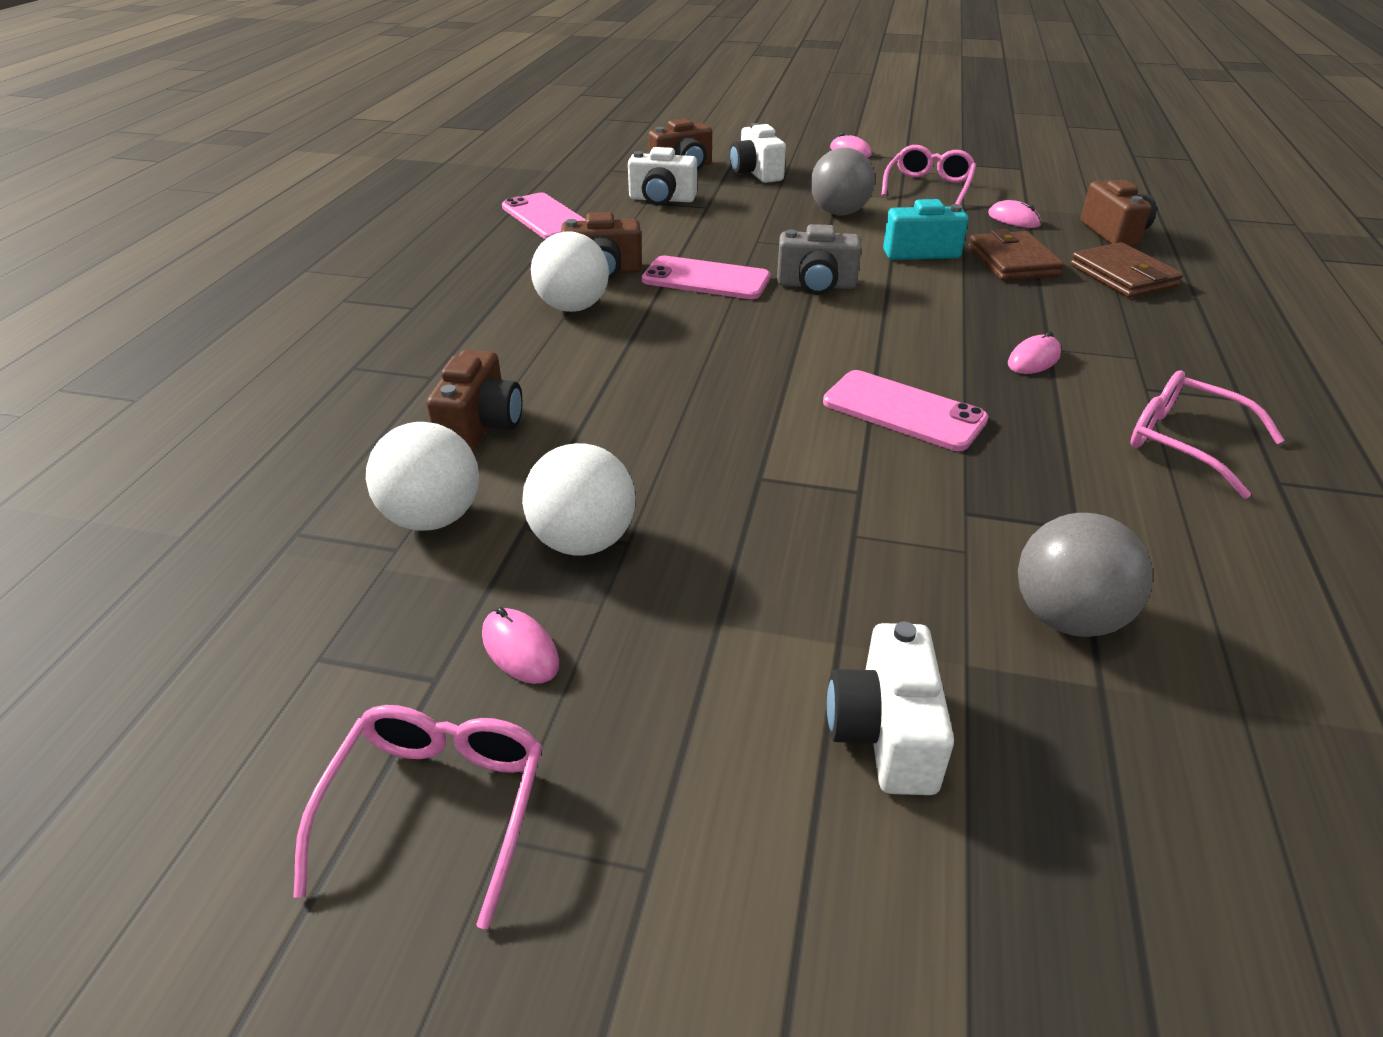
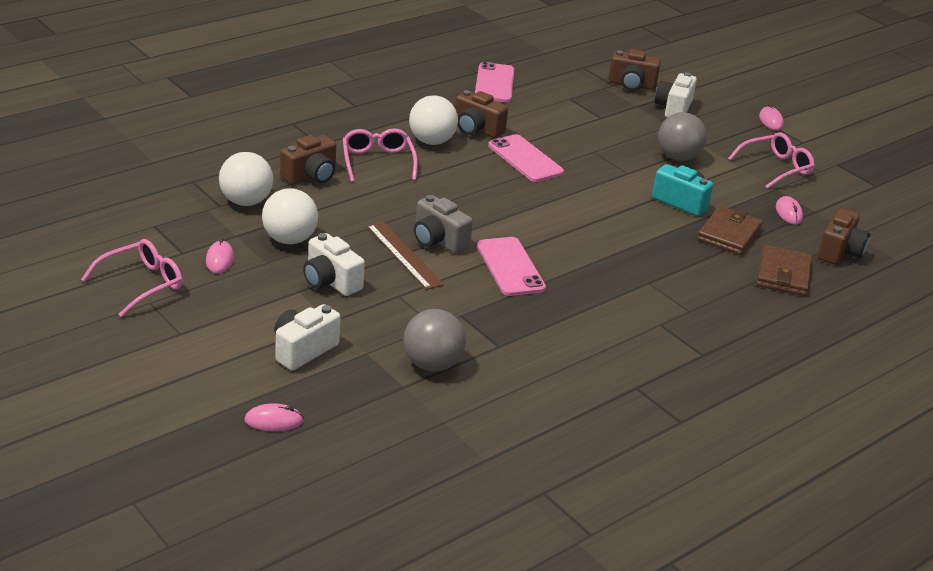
camera: 35 degrees right, 5 degrees down
(662, 199) = (581, 101): white camera -> white camera (330, 281)
(767, 469) = (404, 255): none -> brown ruler
(816, 285) = (581, 191): grey camera -> grey camera (438, 240)
(1033, 359) = (627, 282): pink mouse -> pink mouse (274, 421)
(1184, 442) = (625, 351): pink glasses -> pink glasses (378, 162)

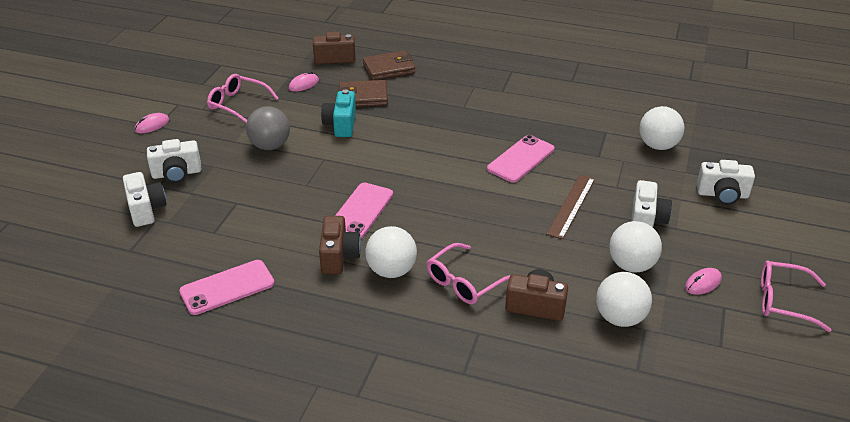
camera: 120 degrees left, 5 degrees up
(274, 421) = (787, 173): pink mouse -> none
(432, 364) = (658, 146): grey ball -> white ball
(438, 240) = (533, 200): grey camera -> none
(631, 85) = (146, 209): brown camera -> white camera

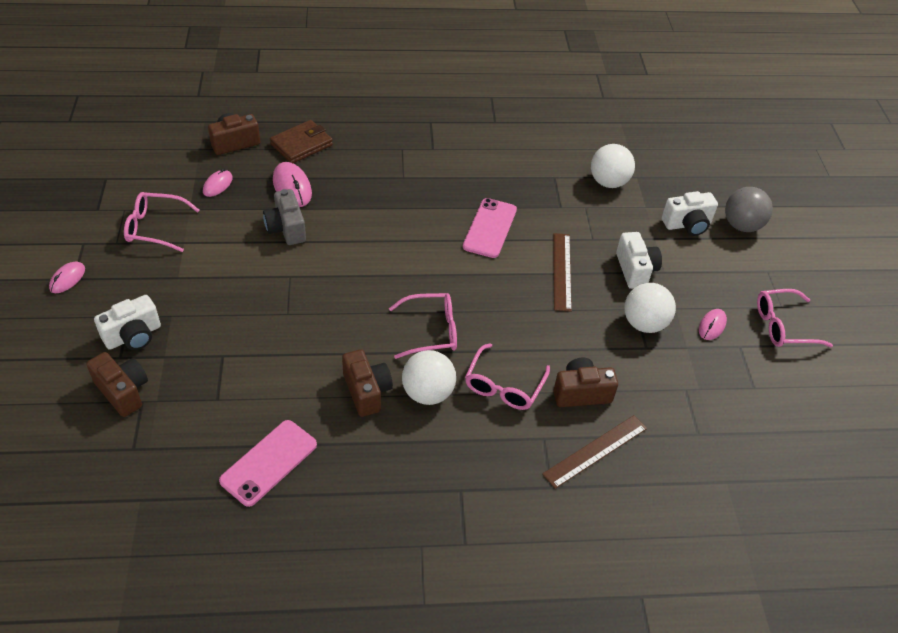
camera: 25 degrees left, 10 degrees up
(146, 209) = (123, 391): white camera -> brown camera
(270, 146) = (222, 274): grey ball -> grey ball (742, 225)
(341, 125) = (286, 228): turquoise camera -> grey camera
(361, 211) = (362, 330): pink phone -> none
(363, 97) = (292, 187): brown wallet -> pink mouse
(422, 225) = (431, 331): none -> pink glasses
(523, 356) = (595, 451): none -> brown ruler
(620, 318) = (659, 384): white ball -> none

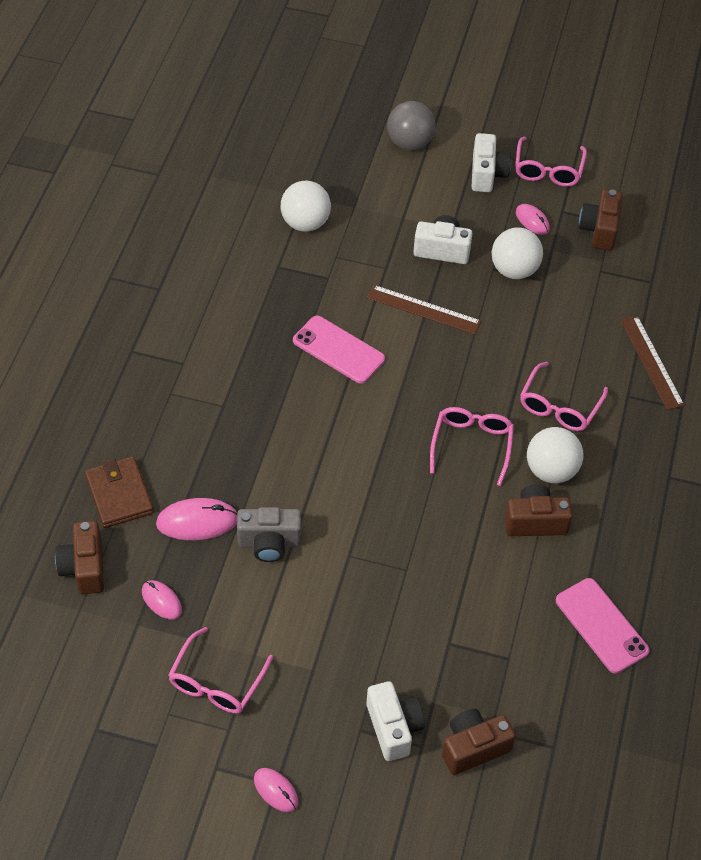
camera: 70 degrees left, 5 degrees up
(504, 386) = (559, 406): pink glasses -> pink glasses turned 75 degrees clockwise
(581, 393) = (584, 349): brown camera -> brown camera (599, 230)
(687, 224) = (393, 184): white camera -> white camera (487, 174)

